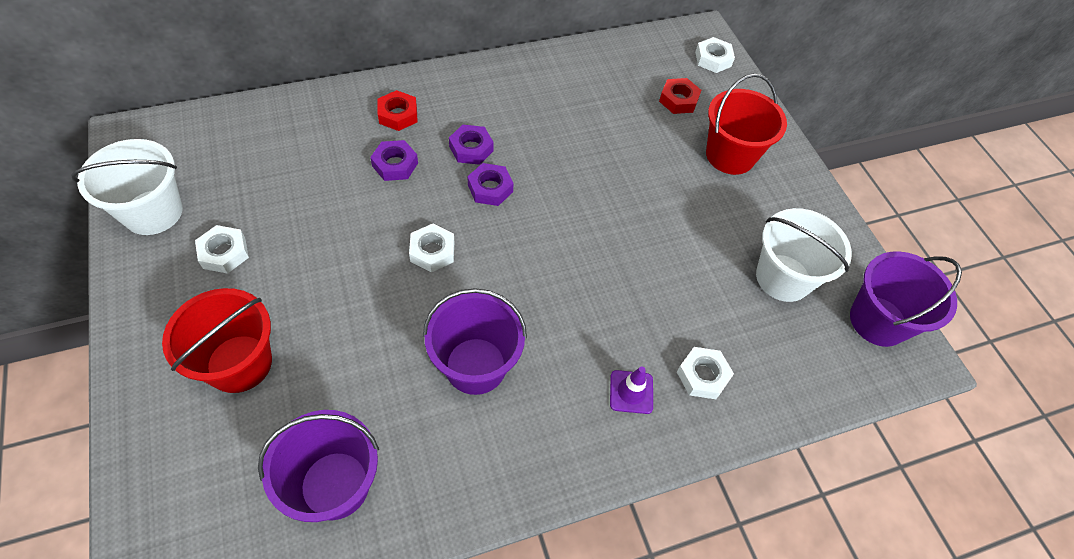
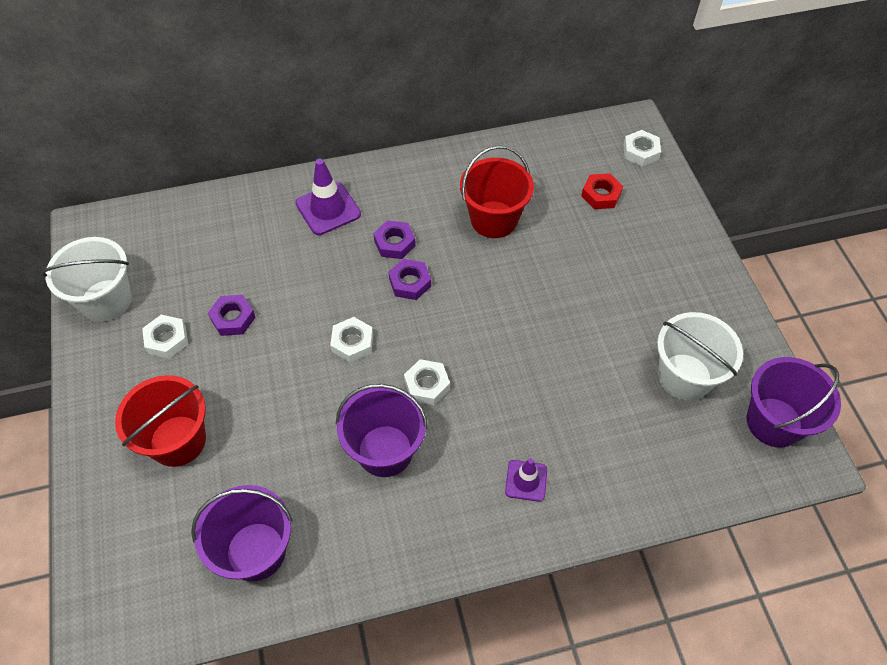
camera: 10 degrees right, 0 degrees up
(395, 164) = (323, 258): purple nut -> purple nut (233, 318)
(398, 115) = (328, 209): red nut -> purple traffic cone
(702, 376) = (595, 468): white nut -> white nut (427, 385)
(730, 155) = (646, 253): red bucket -> red bucket (494, 219)

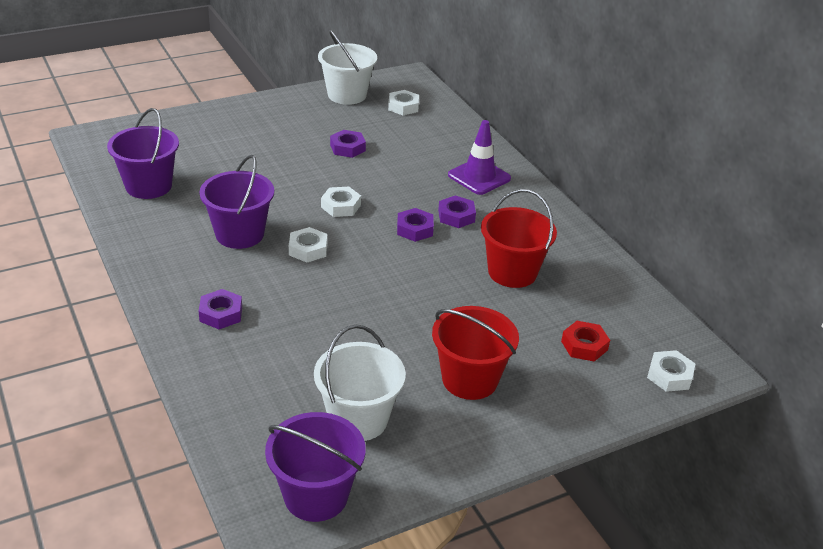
camera: 75 degrees right, 20 degrees down
(167, 339) = (319, 124): white nut -> white nut (403, 107)
(178, 441) = (234, 141): red bucket -> red bucket (469, 379)
(526, 480) = (221, 314): purple traffic cone -> purple nut

